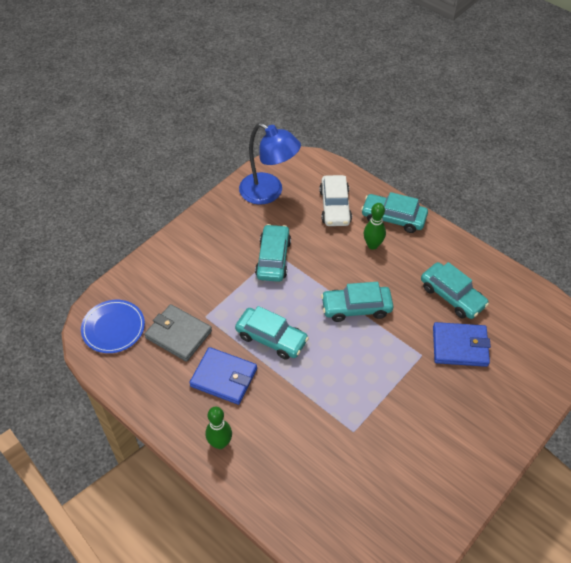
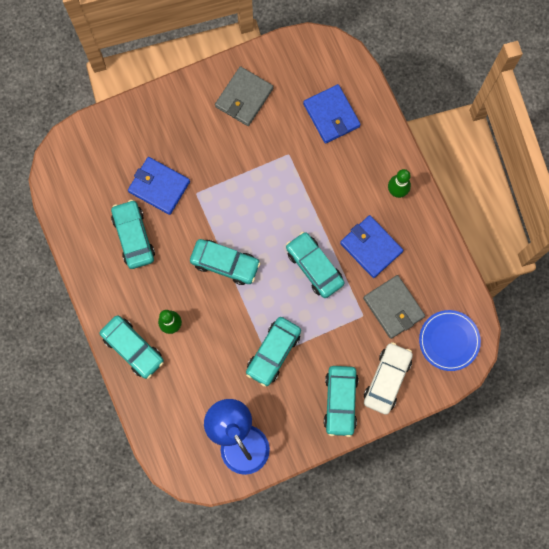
camera: 155 degrees left, 25 degrees up
(196, 246) = (340, 401): none -> turquoise car
(330, 494) = (331, 115): none -> blue wallet
(335, 206) = (182, 389): white car -> white car (387, 379)
(435, 470) = (244, 97): none -> grey wallet

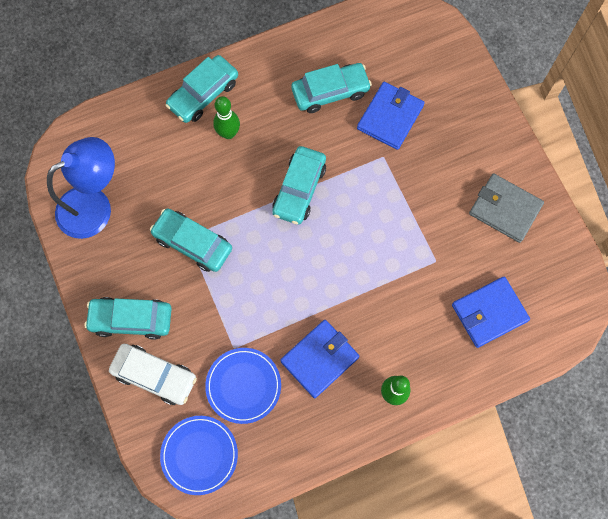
camera: 90 degrees right, 5 degrees down
(314, 267) = (295, 291): turquoise car -> none
(393, 307) = (243, 386): grey wallet -> blue plate

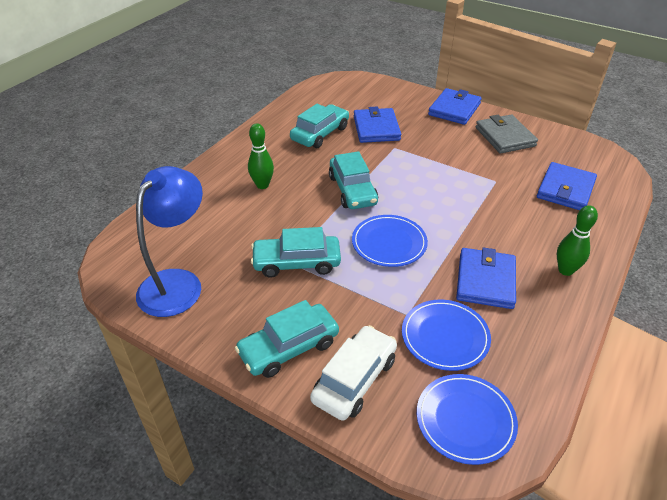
camera: 35 degrees left, 30 degrees down
(154, 376) = (354, 379): white car -> white car turned 45 degrees counterclockwise
(203, 94) = (220, 173): turquoise car -> none
(279, 270) = (389, 243): none -> blue plate
(494, 136) = (454, 109): none -> blue wallet
(505, 209) = (505, 137): grey wallet -> grey wallet turned 75 degrees clockwise

